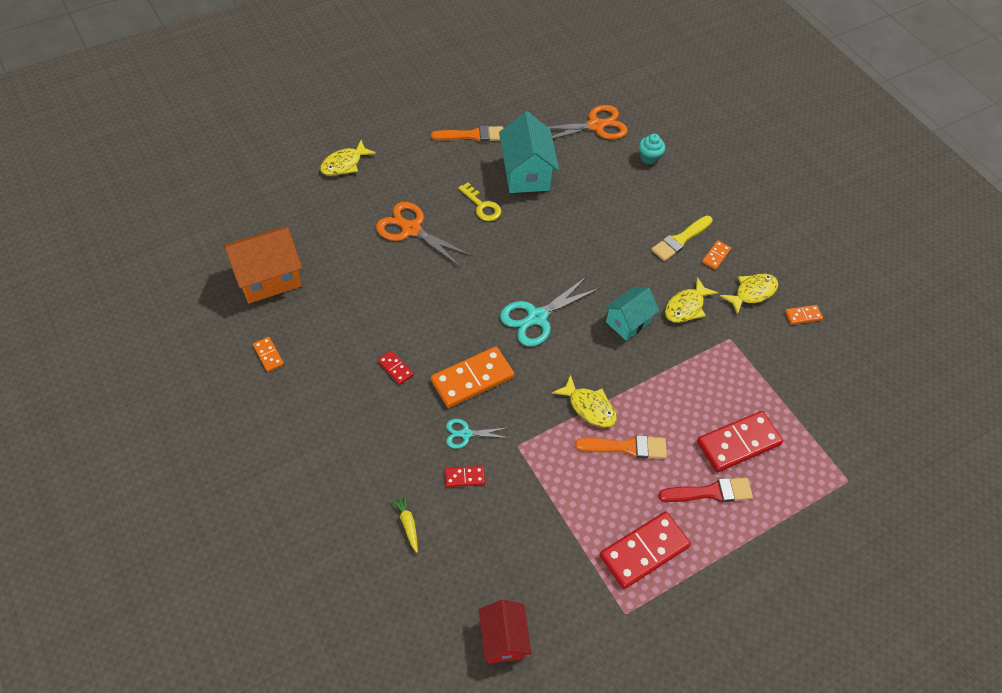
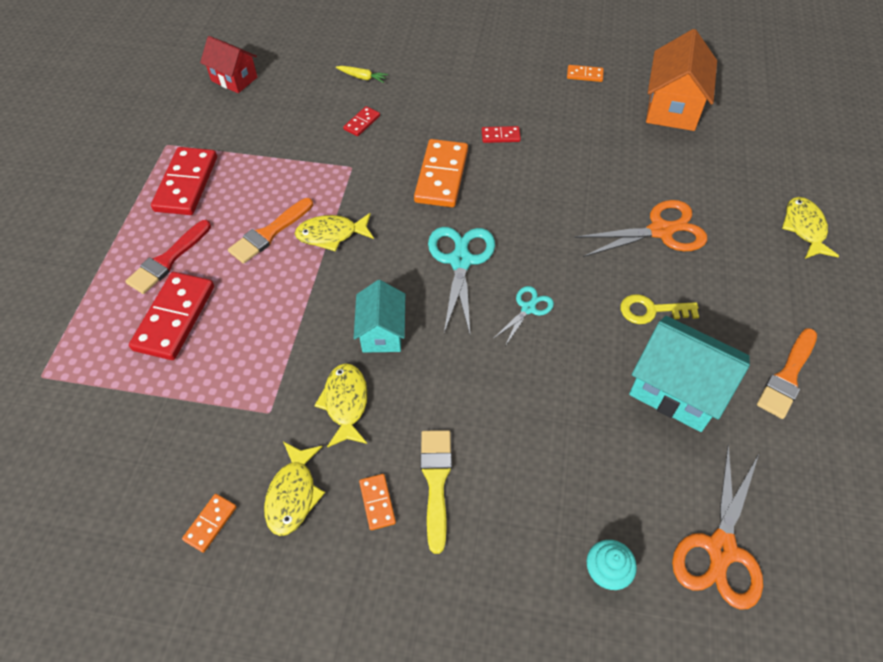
camera: 135 degrees right, 0 degrees up
(466, 434) = (396, 143): turquoise scissors -> turquoise scissors (528, 308)

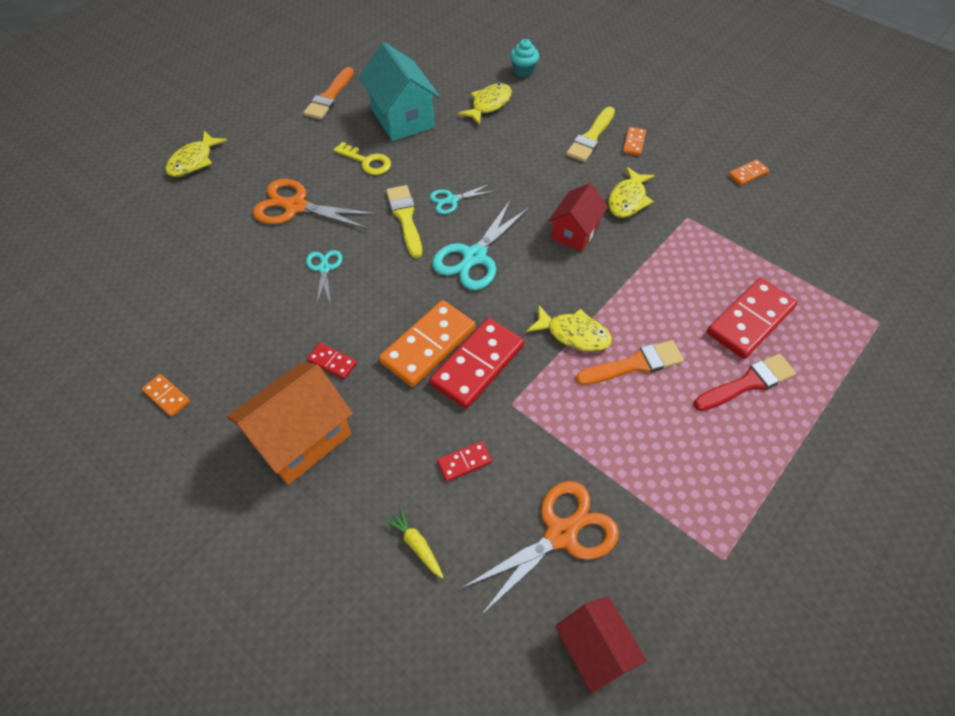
camera: 150 degrees left, 0 degrees up
(186, 184) = (709, 475): red domino -> red domino (477, 365)
(293, 494) = (687, 167): yellow fish -> yellow fish (489, 104)
(382, 332) = (575, 232): turquoise house -> red house
(554, 268) = (405, 218): none -> yellow brush
(576, 192) = (324, 268): none -> turquoise scissors
(672, 108) = (139, 307): orange house -> orange house (301, 438)
(721, 549) = (456, 56): orange scissors -> orange scissors (560, 534)
(787, 376) = (329, 97): orange brush -> orange brush turned 135 degrees clockwise

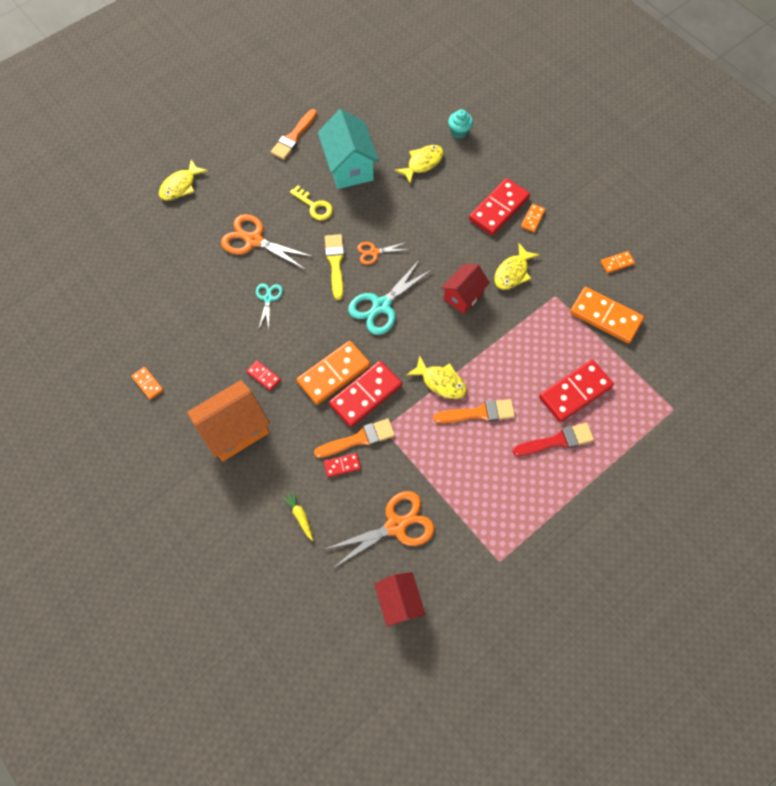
camera: 10 degrees right, 10 degrees up
(452, 200) = (374, 252): turquoise scissors -> orange scissors
(480, 423) = (359, 439): none -> orange brush
(591, 137) = (498, 208): yellow brush -> red domino
(755, 231) = (605, 316): none -> orange domino

